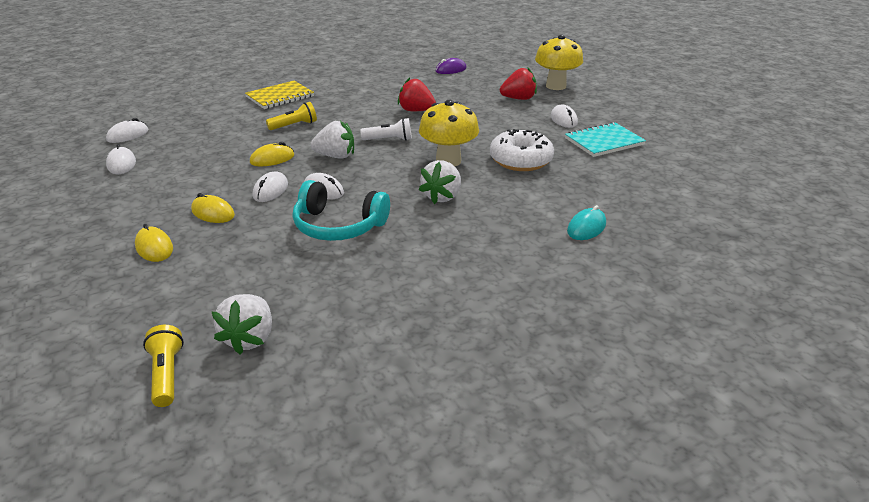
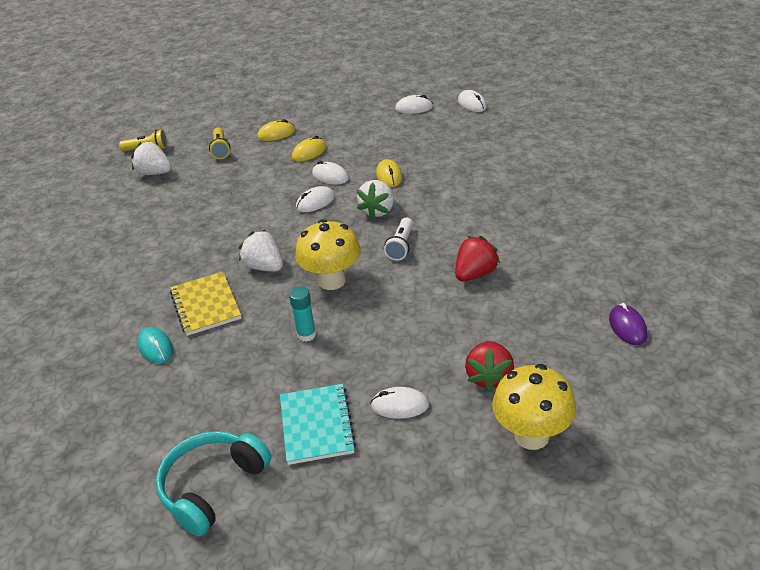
camera: 110 degrees right, 5 degrees up
(280, 97) = (547, 178): yellow notebook -> yellow notebook (206, 305)
(294, 125) = (461, 187): yellow flashlight -> yellow flashlight (220, 149)
(338, 225) = (254, 208): turquoise headphones -> turquoise headphones (212, 487)
(520, 160) = (306, 335): white donut -> turquoise glue stick

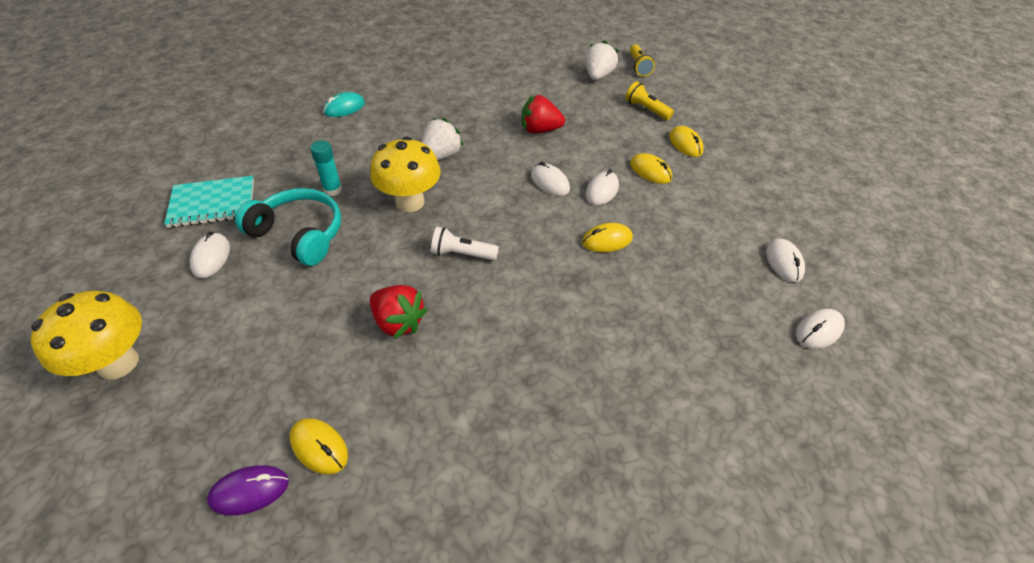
camera: 80 degrees right, 10 degrees up
(206, 305) = (391, 127): yellow notebook -> none
(212, 487) = (176, 153): turquoise headphones -> turquoise headphones (299, 234)
(220, 149) = (646, 109): yellow flashlight -> yellow flashlight turned 60 degrees clockwise
(378, 210) = (533, 232): white strawberry -> none
(489, 377) = (220, 329): red strawberry -> red strawberry (540, 130)
(588, 299) = (319, 447): none -> yellow mouse

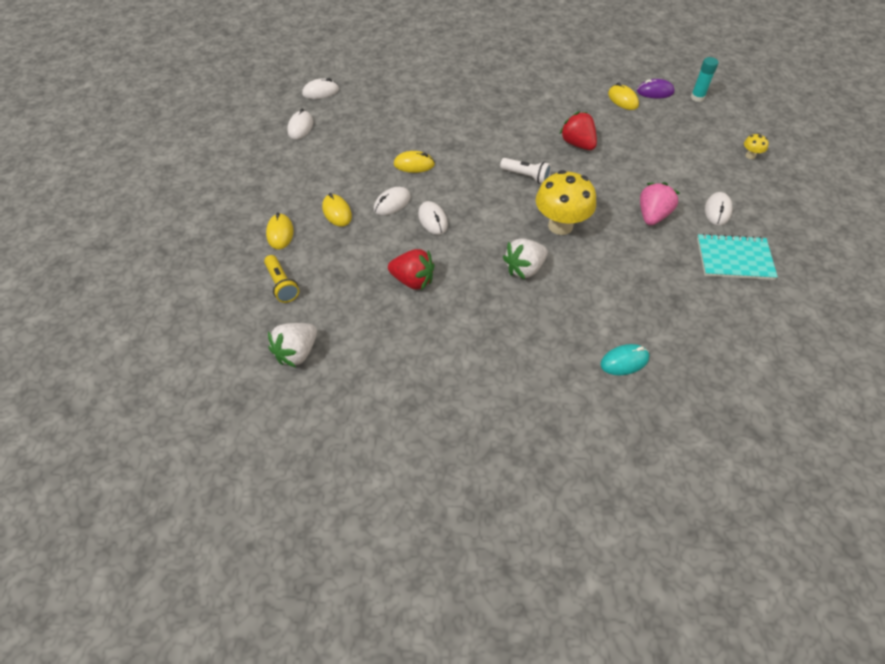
camera: 160 degrees left, 5 degrees up
(118, 363) = (750, 156): yellow mushroom -> yellow mushroom, size x0.43
(299, 234) = (652, 215): turquoise headphones -> pink strawberry
(333, 190) = (628, 251): turquoise glue stick -> turquoise glue stick (697, 97)
(638, 67) = (233, 359): yellow flashlight -> none

